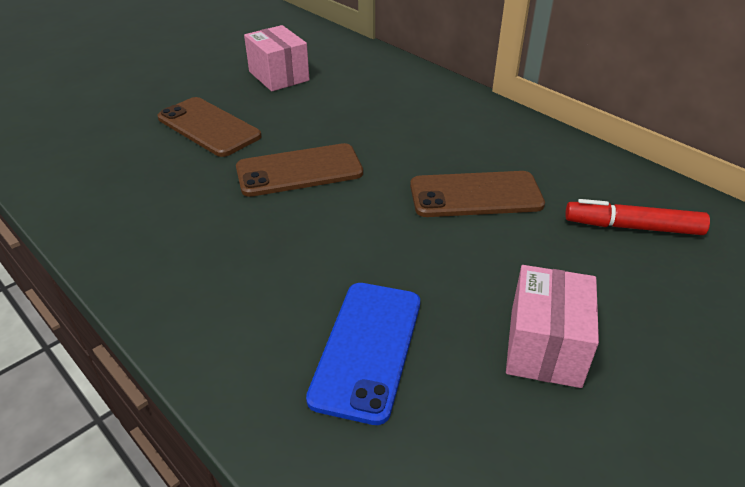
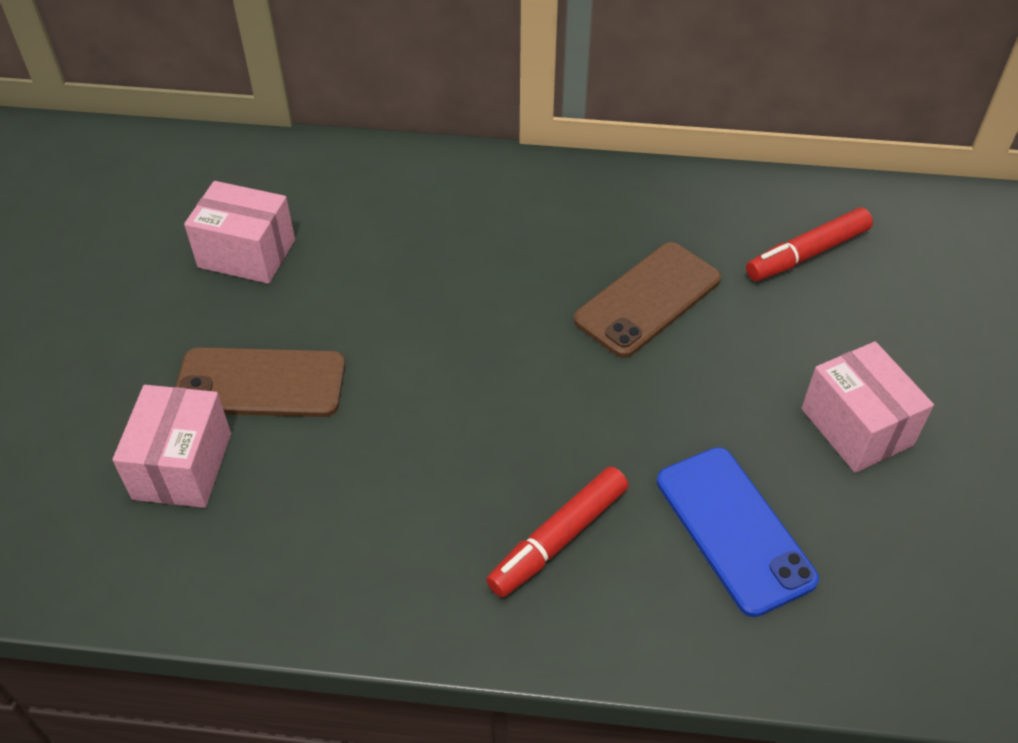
camera: 40 degrees left, 10 degrees up
(128, 141) = (182, 466): none -> pink box
(251, 281) = (558, 539): none -> red marker
(299, 171) = (444, 378): brown phone -> none

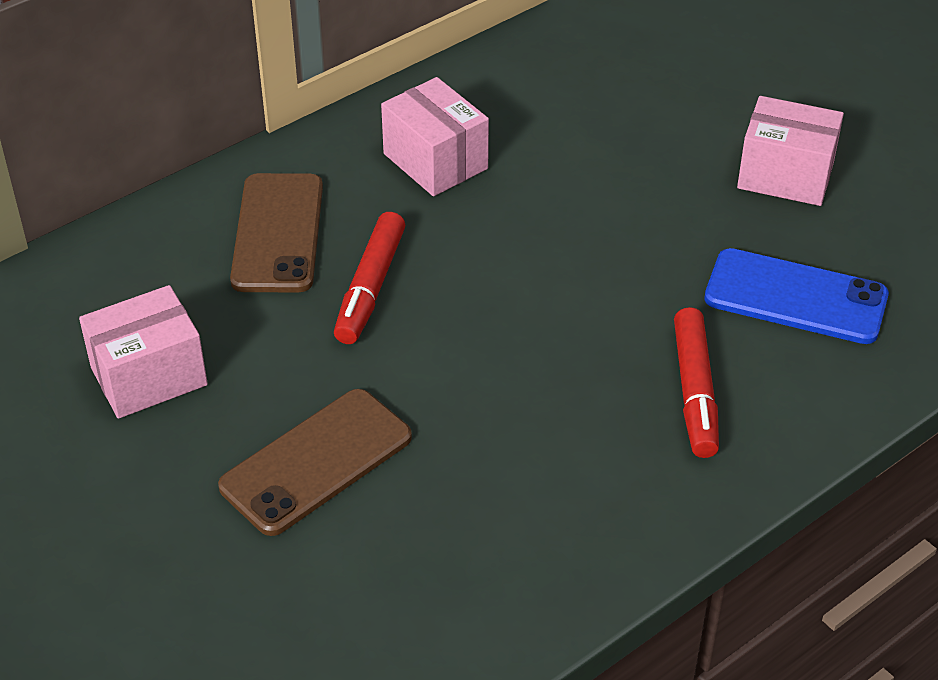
camera: 45 degrees left, 5 degrees down
(182, 466) = (342, 569): pink box -> pink box (435, 161)
(648, 300) = (537, 186): brown phone -> brown phone (278, 233)
(807, 254) = (606, 78): red marker -> red marker (370, 287)

